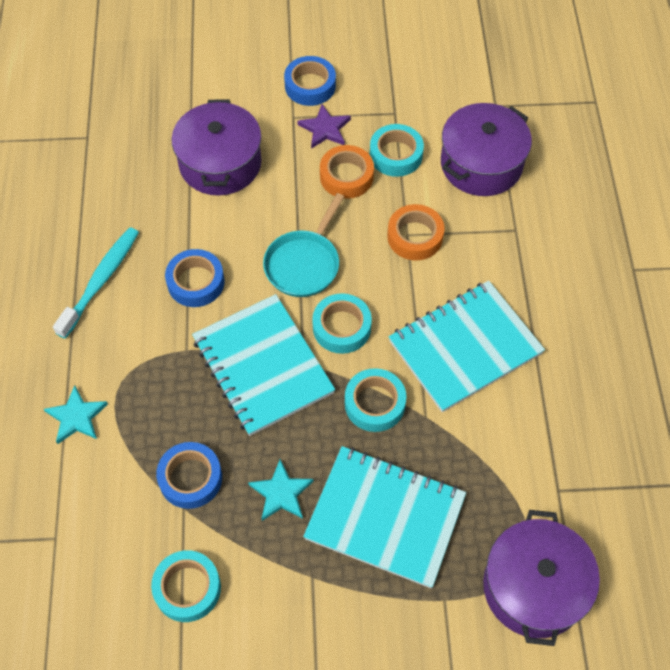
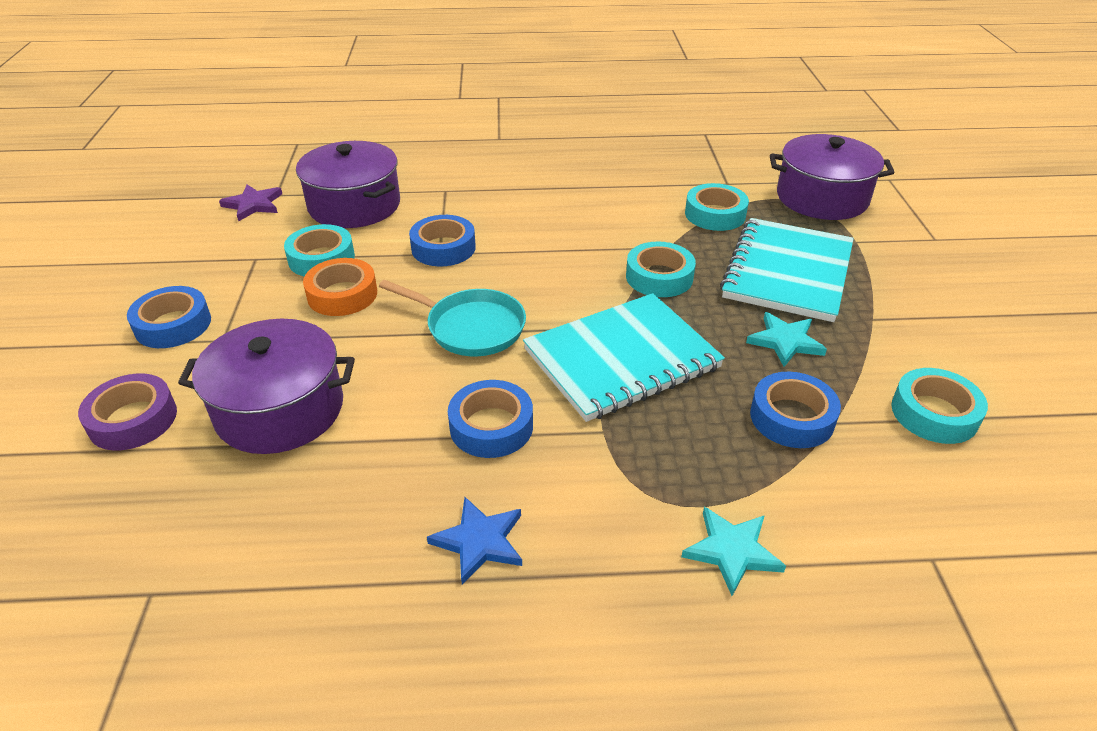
camera: 90 degrees left, 20 degrees down
(101, 281) = (479, 541): turquoise toothbrush -> blue star
(216, 92) = (133, 419): none -> purple tape
(325, 129) = (256, 311): purple star -> purple star (253, 205)
(341, 327) = (563, 298): turquoise tape -> turquoise tape (715, 214)
(415, 237) = (443, 248): orange tape -> blue tape
(465, 347) = (585, 222): turquoise notebook -> none

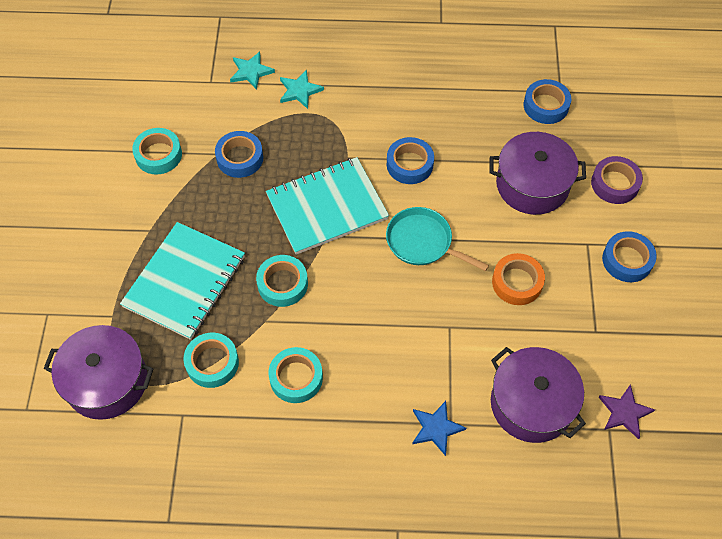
camera: 175 degrees left, 20 degrees up
(321, 258) = (542, 327): turquoise tape -> turquoise tape (296, 378)
(443, 248) = (446, 333): blue tape -> blue tape (546, 106)
(479, 541) = (415, 103): blue star -> blue star (436, 428)
(785, 341) = (218, 214): turquoise star -> turquoise star (251, 72)

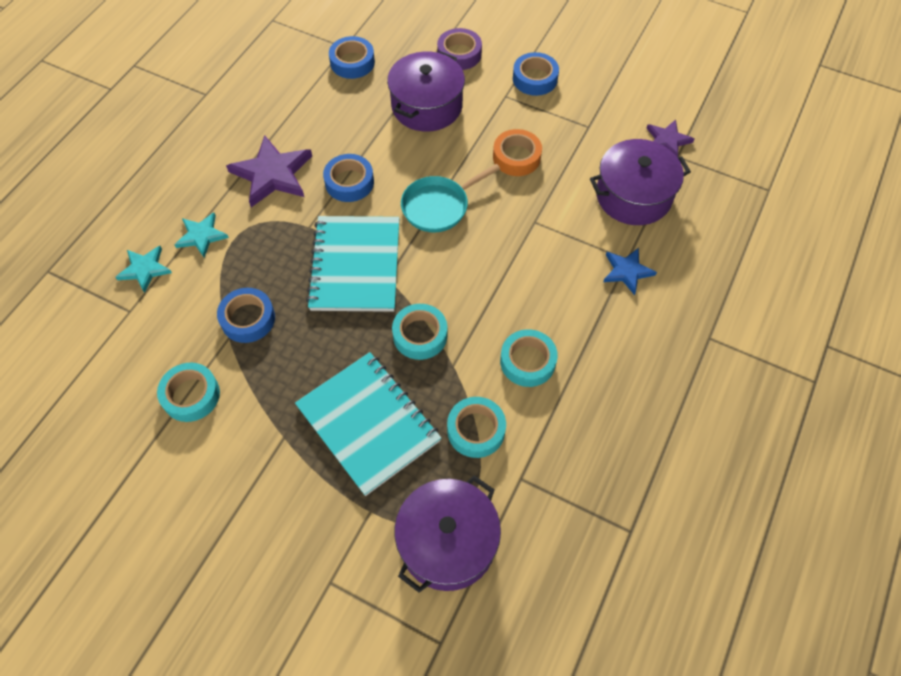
camera: 65 degrees left, 0 degrees up
(386, 107) = (272, 174): none -> purple star

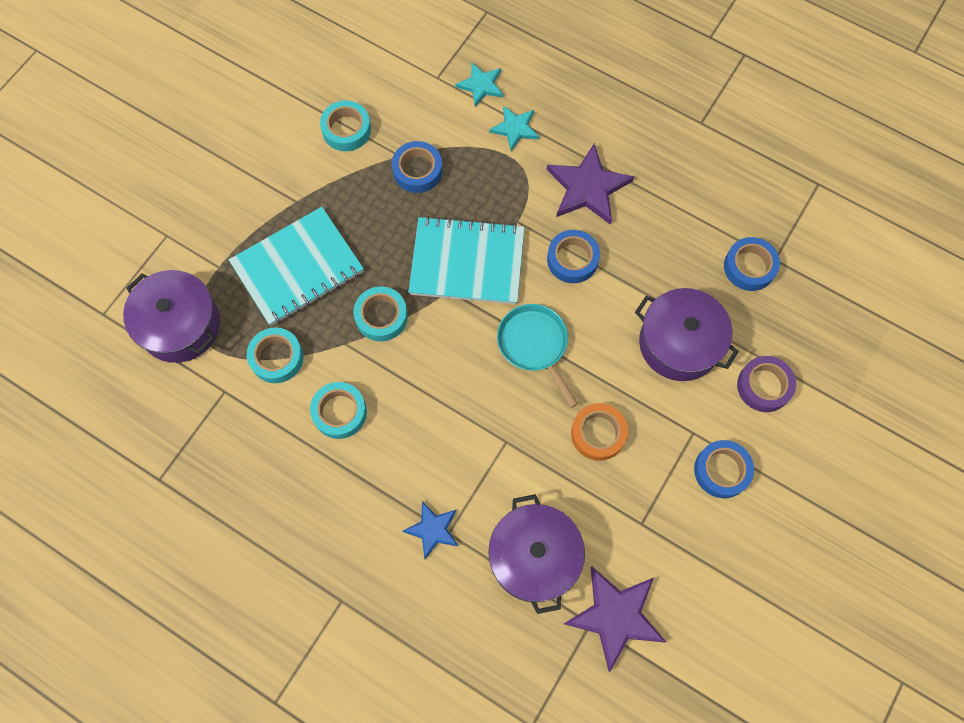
camera: 95 degrees right, 10 degrees up
(667, 140) = (615, 616): purple star -> purple star, size x1.71

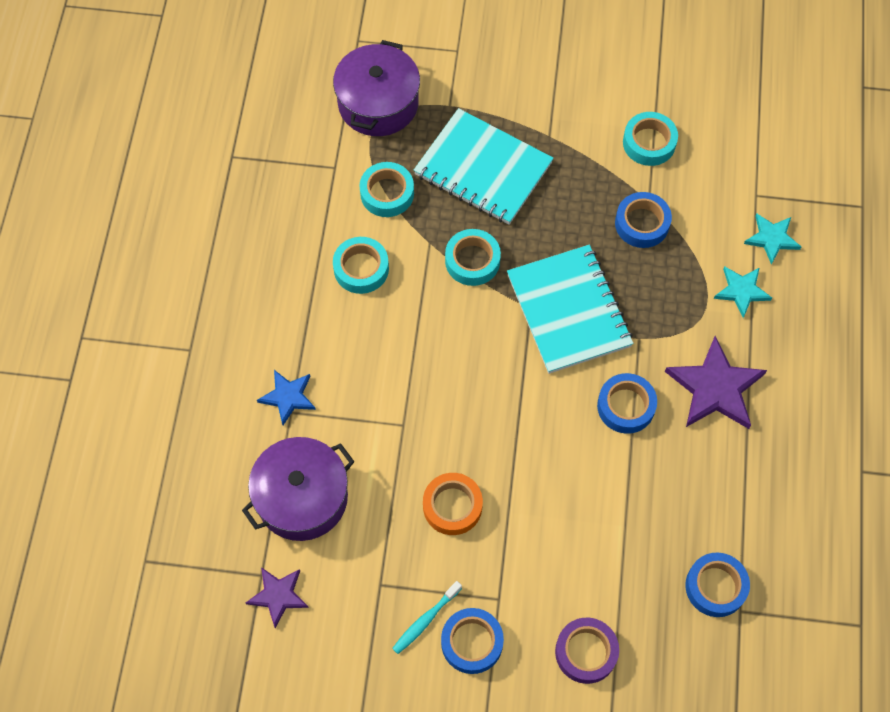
camera: 65 degrees right, 5 degrees down
(534, 345) = (514, 409): turquoise pan -> none
(615, 616) = (278, 596): purple star -> purple star, size x0.59
(679, 343) = (589, 547): purple pot -> none
(688, 500) = (425, 620): none -> turquoise toothbrush

